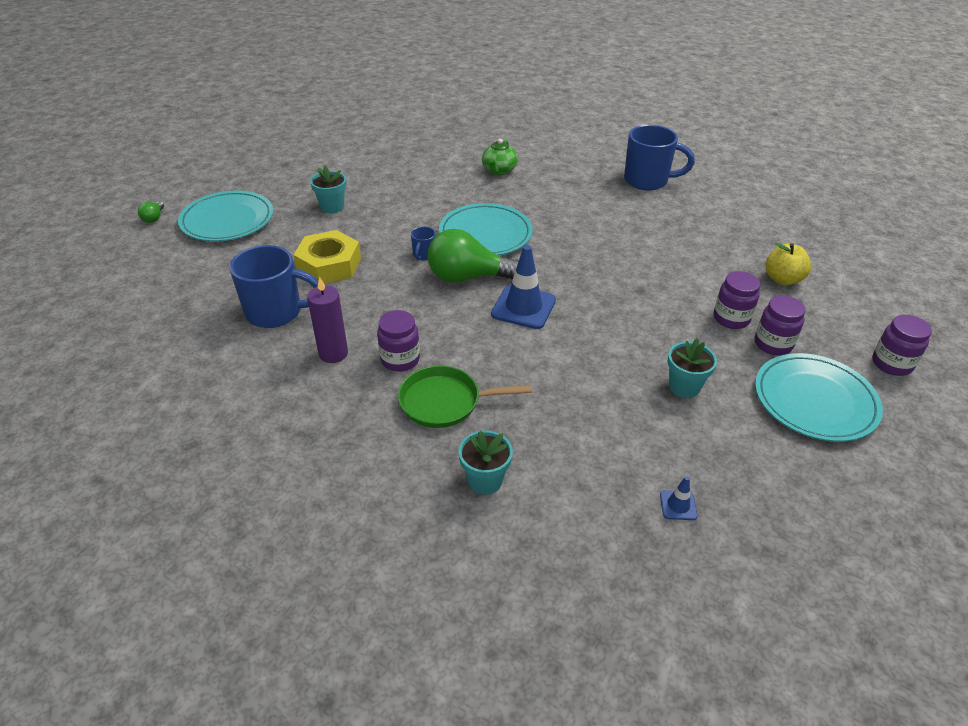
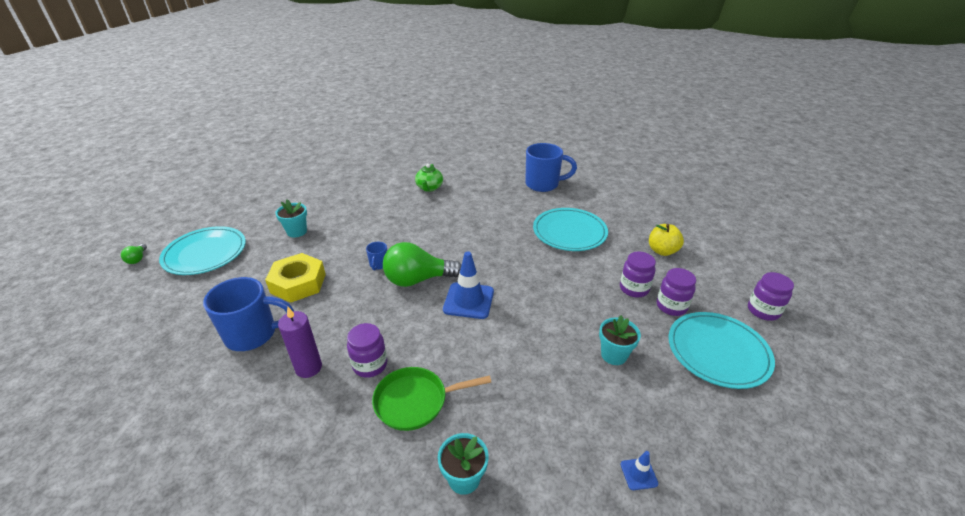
camera: 10 degrees left, 5 degrees down
(485, 234) = (427, 240): turquoise plate -> turquoise plate (569, 232)

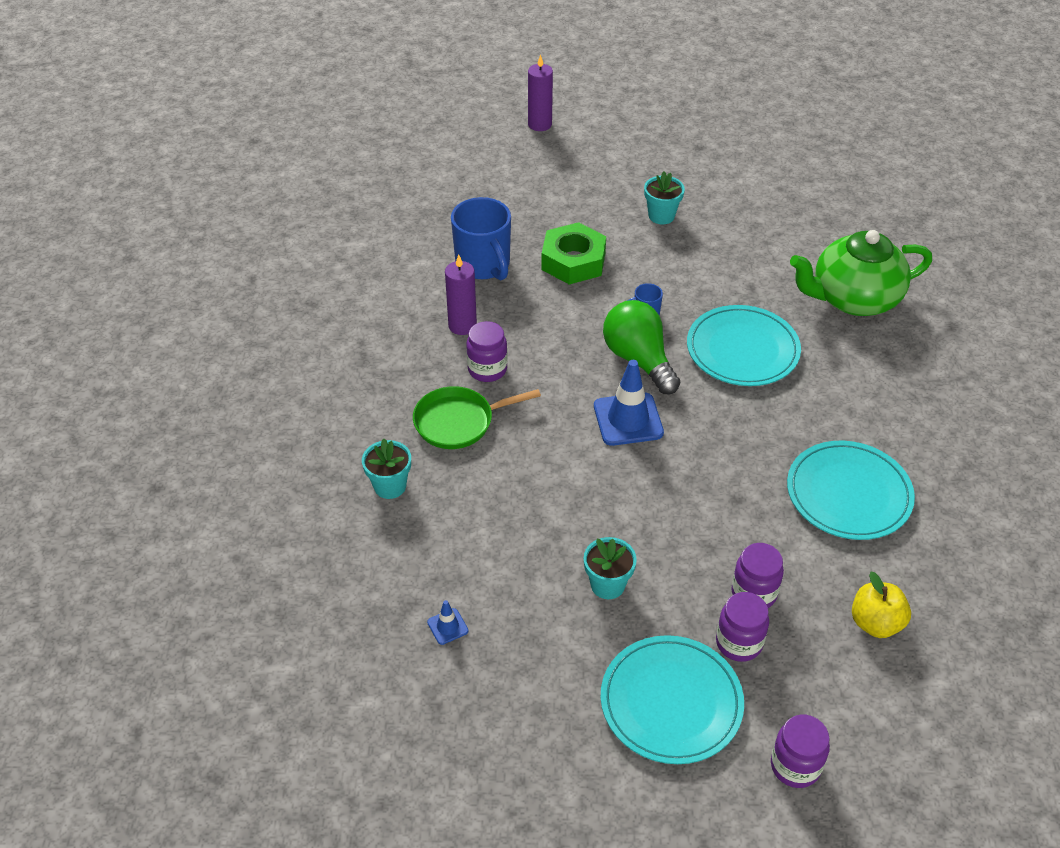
camera: 70 degrees right, 10 degrees up
(137, 259) = (540, 124): green light bulb -> purple candle
(205, 253) = (577, 165): turquoise plate -> turquoise plate (742, 350)
(298, 283) = (573, 261): yellow nut -> green nut
(415, 401) = (458, 422): green pan -> green pan turned 75 degrees counterclockwise
(429, 188) = (853, 299): green teapot -> green teapot, size x1.95
(543, 184) = (971, 432): blue mug -> none

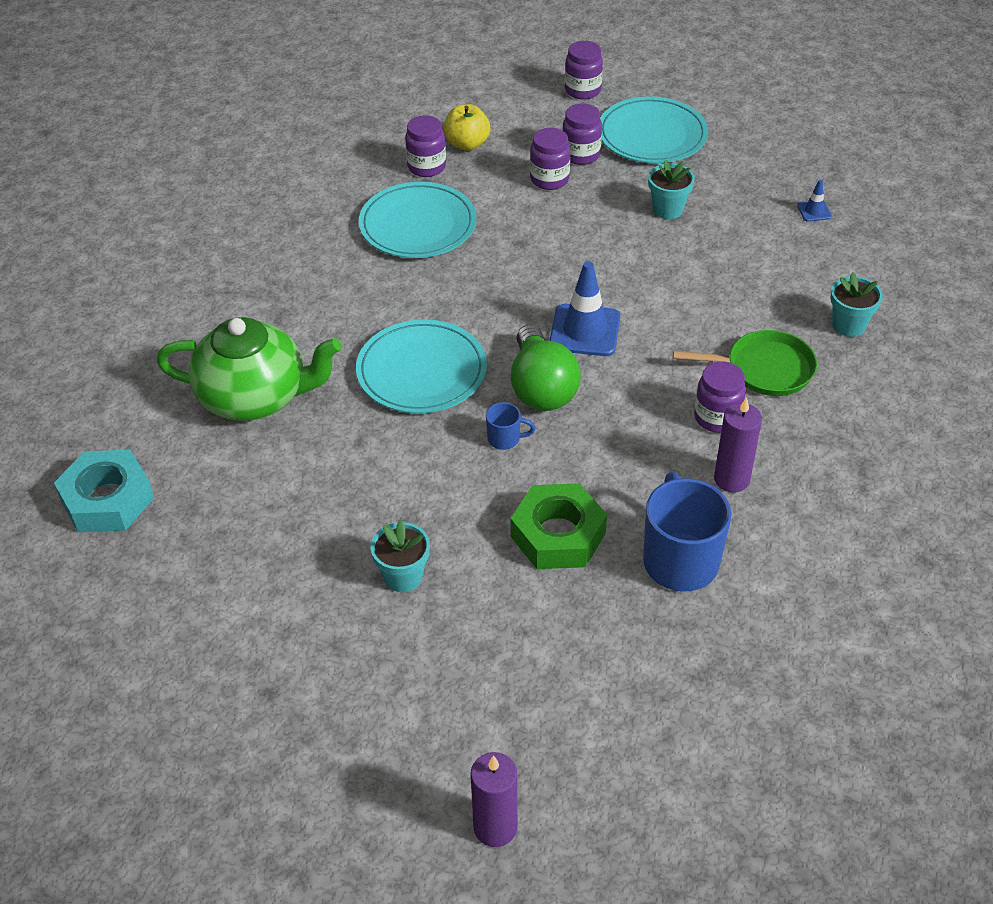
camera: 160 degrees left, 0 degrees up
(888, 213) = (107, 499): none -> turquoise nut
(895, 574) = (426, 167): none -> purple jar

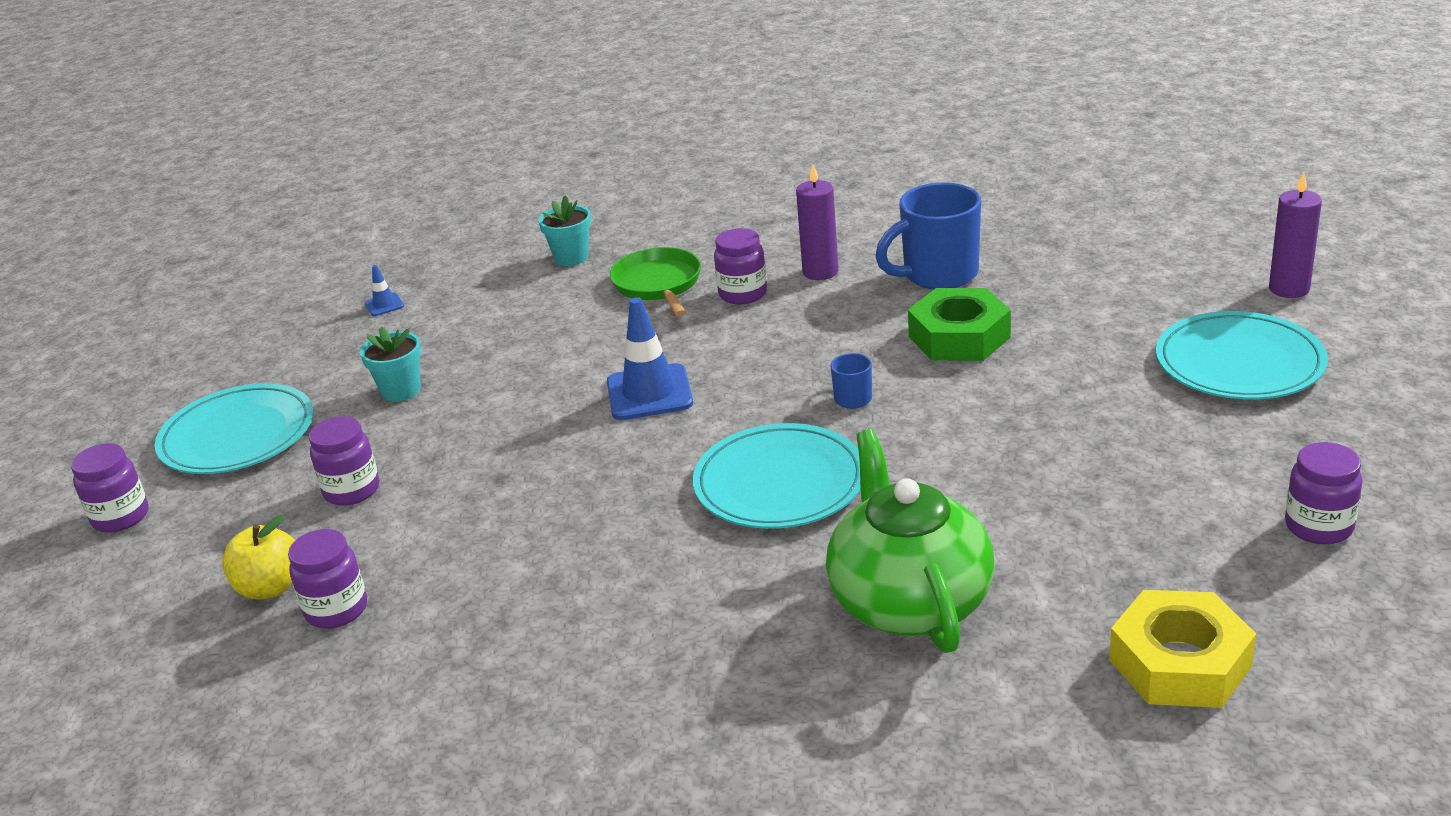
camera: 105 degrees left, 15 degrees down
(107, 499) = (1179, 663): turquoise nut -> yellow nut
(403, 576) = (1087, 404): turquoise flower pot -> none
(418, 225) = (485, 575): turquoise plate -> turquoise plate (1239, 363)
(541, 388) = (759, 396): green light bulb -> none
(581, 155) = (289, 479): purple jar -> purple jar (1318, 527)

